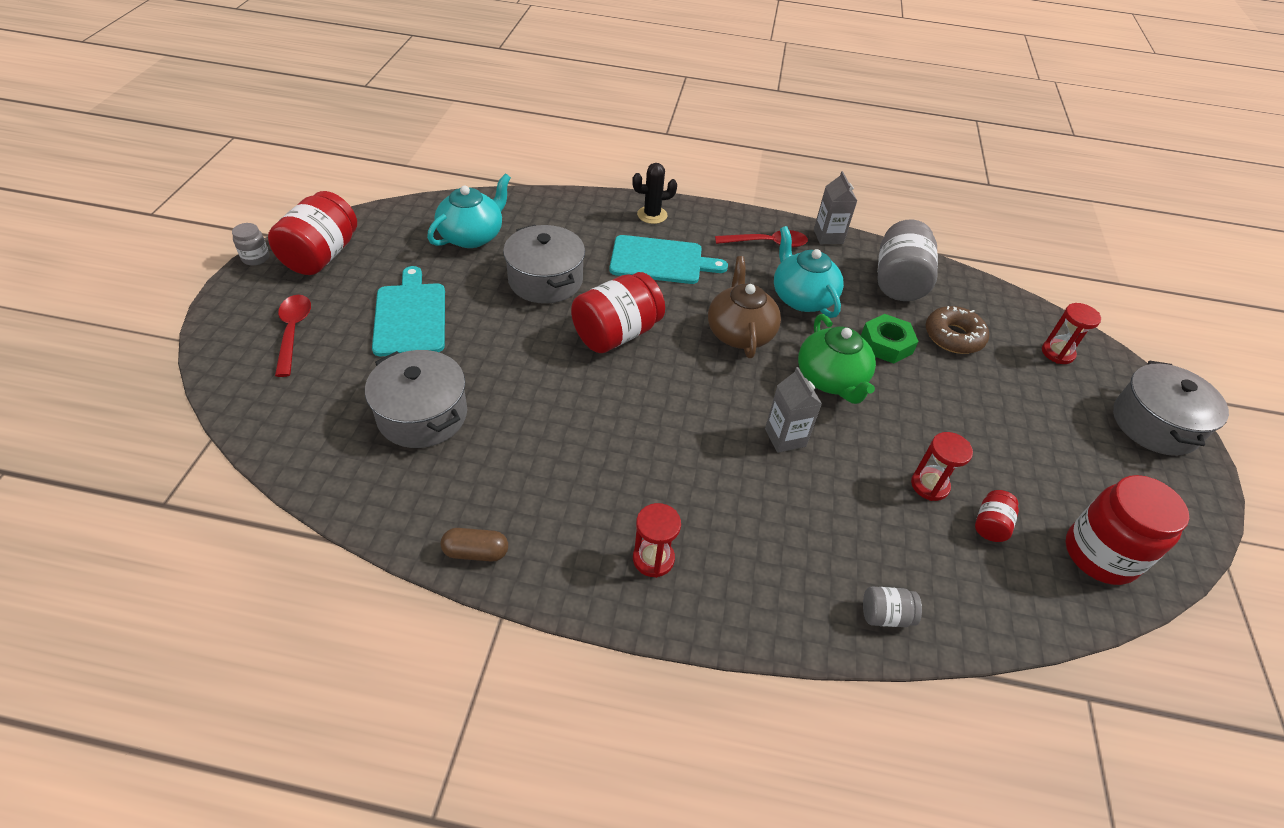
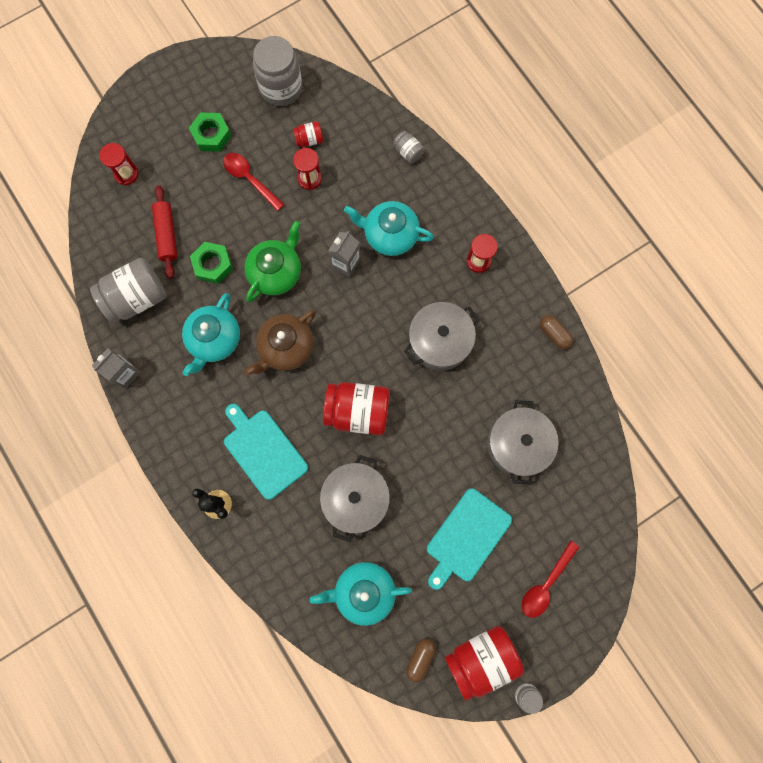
camera: 130 degrees left, 30 degrees up
(380, 229) = (420, 658): none -> brown capsule
(767, 243) = (174, 404): red spoon -> red spoon (250, 179)
(780, 501) = (390, 235): none -> turquoise teapot
(953, 337) = (167, 235): brown donut -> red rolling pin
(1065, 444) = (211, 135): none -> green nut
(1100, 555) = (281, 88): red jar -> grey jar
(1154, 424) = (149, 101): grey pot -> grey pot (439, 341)

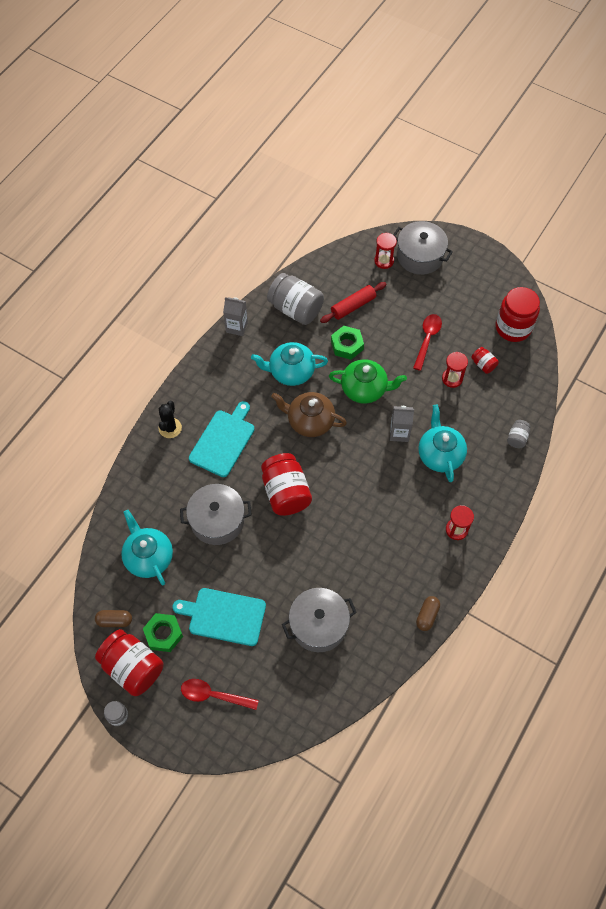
camera: 65 degrees right, 15 degrees down
(211, 135) = (446, 299): green nut -> green nut (163, 634)
(281, 88) = (513, 327): grey jar -> red jar
(439, 341) = (373, 528): grey pot -> grey pot (420, 256)

